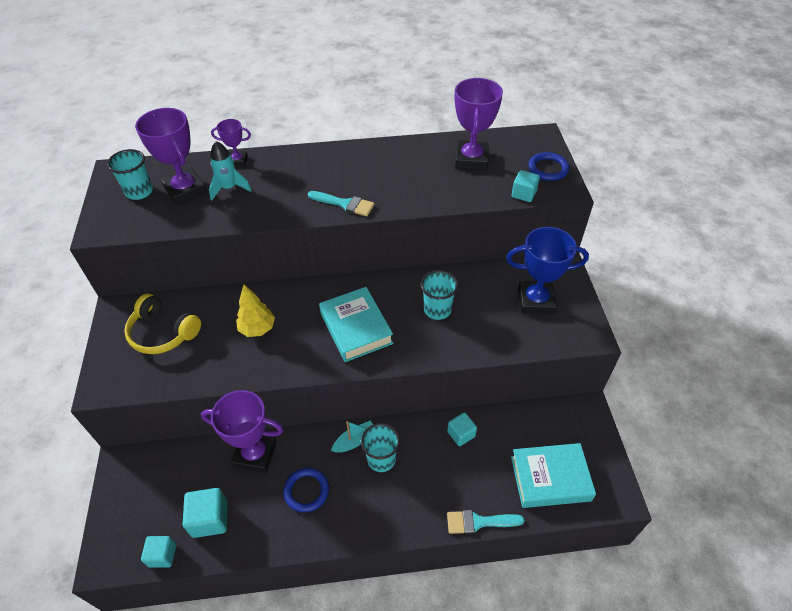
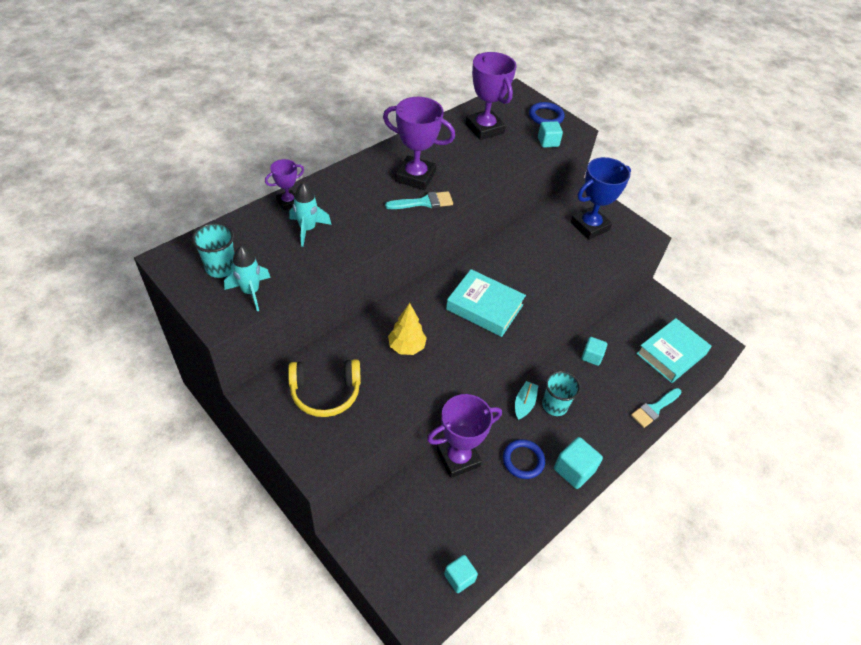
camera: 40 degrees left, 0 degrees up
(139, 219) = (251, 292): none -> turquoise rocket
(185, 190) = (267, 248): purple trophy -> purple trophy (415, 177)
(210, 519) = (470, 527): turquoise cube -> turquoise cube (574, 470)
(437, 310) = (530, 264): turquoise cup -> none

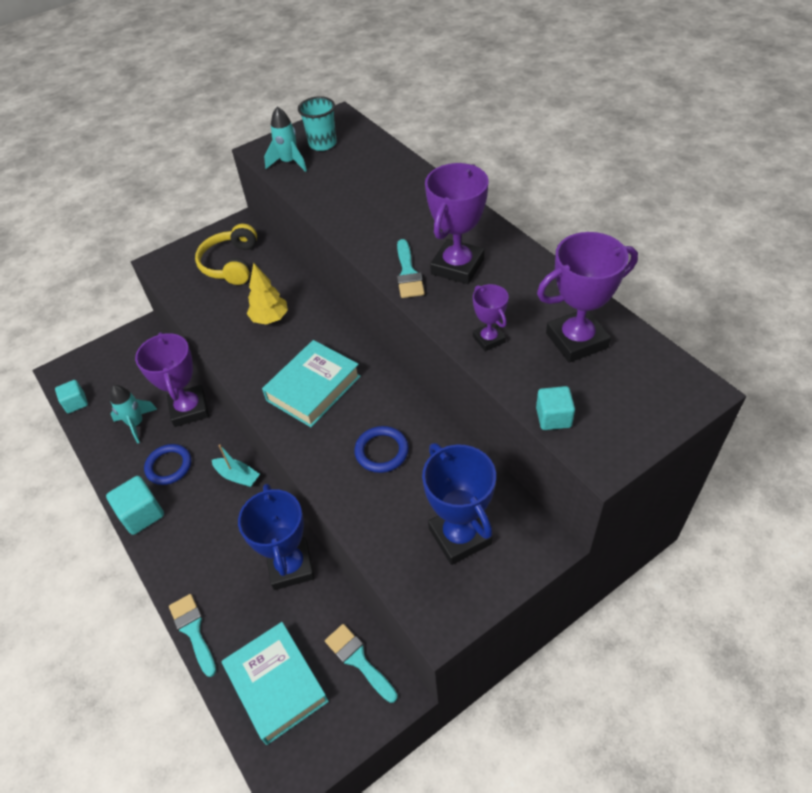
camera: 105 degrees right, 0 degrees up
(288, 202) = (411, 173): purple trophy -> purple trophy (489, 339)
(307, 229) = (368, 189): turquoise rocket -> turquoise rocket (136, 424)
(546, 116) = (629, 424): blue ring -> blue ring (381, 451)
(554, 405) = (227, 508): turquoise cup -> none
(591, 356) = (291, 566): turquoise cube -> blue trophy
(642, 314) = (358, 660): none -> turquoise brush

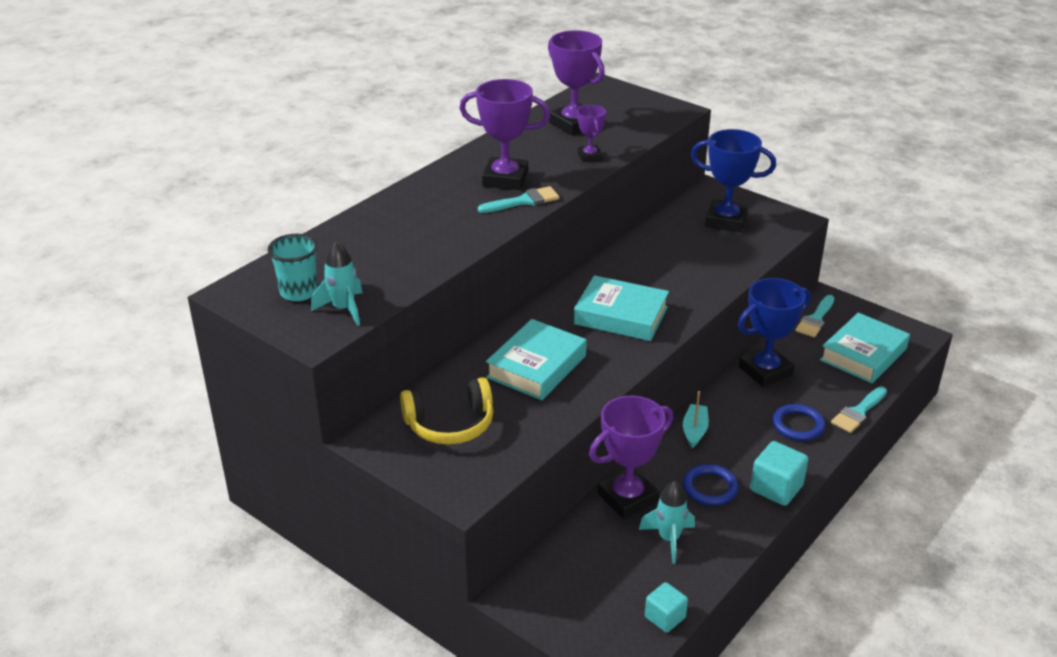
camera: 110 degrees left, 15 degrees down
(270, 319) = (537, 367): yellow tree -> turquoise book
(381, 451) = (671, 265): blue ring -> blue ring (798, 425)
(460, 536) = (726, 220): blue trophy -> blue trophy turned 60 degrees clockwise
(489, 339) = (590, 156): purple trophy -> purple trophy turned 60 degrees counterclockwise
(553, 417) = (654, 127): turquoise cube -> none

